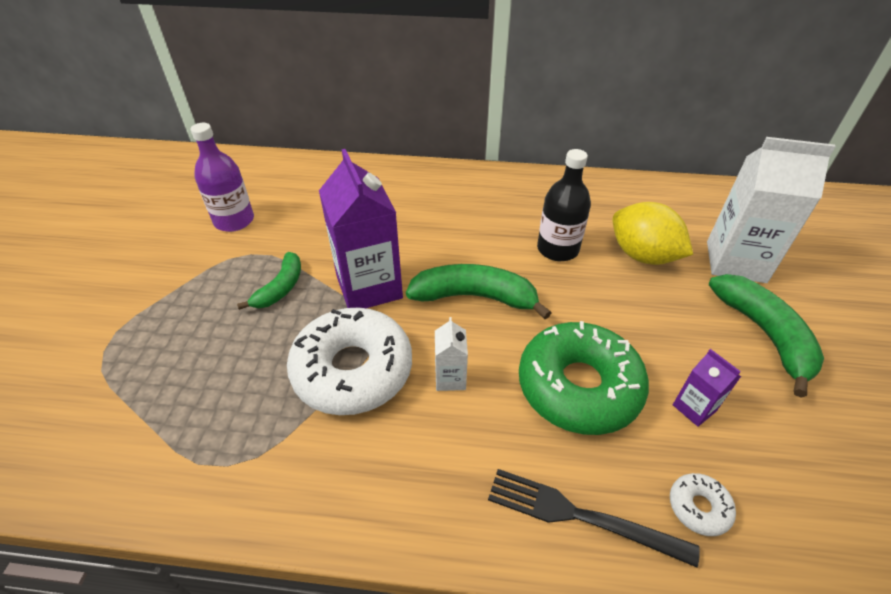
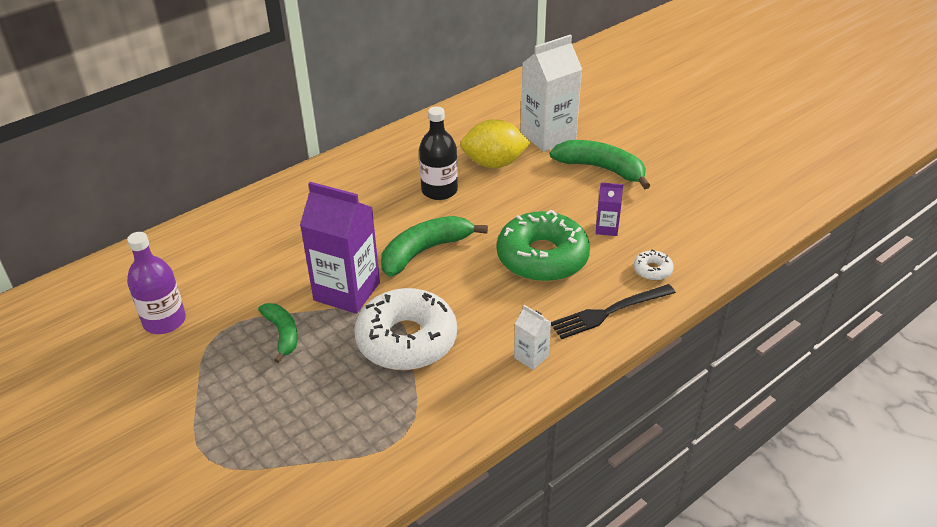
camera: 45 degrees left, 5 degrees down
(450, 378) = (469, 302): white carton -> white carton (531, 357)

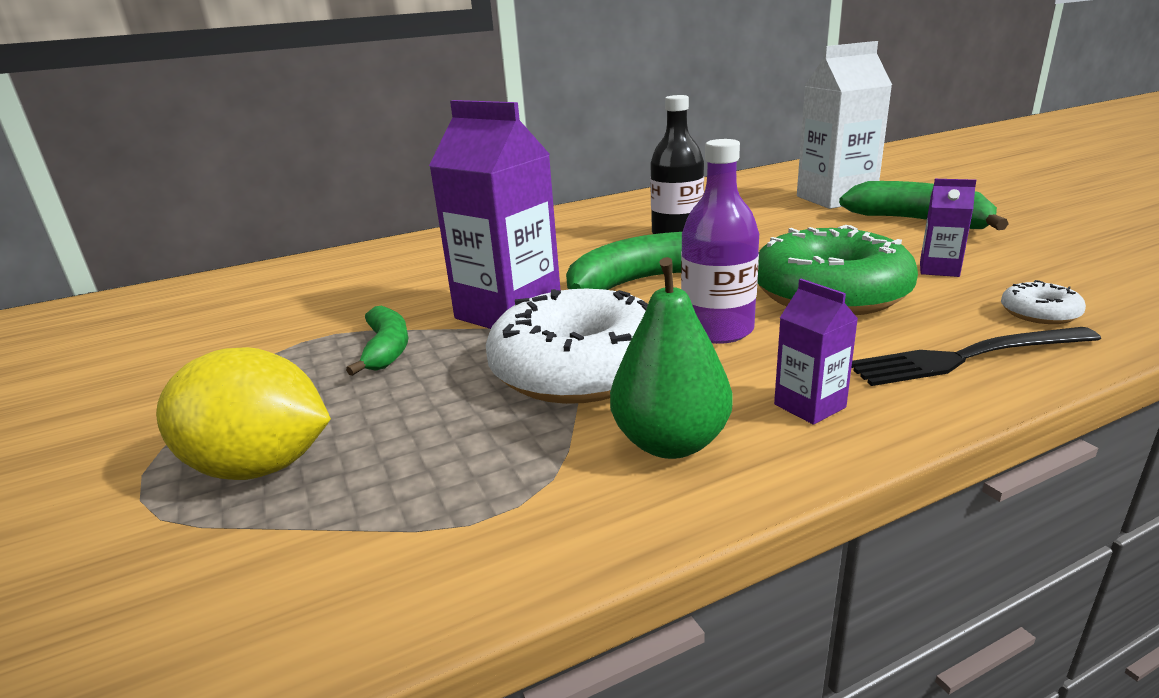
camera: 15 degrees right, 15 degrees down
(164, 321) = (238, 327): purple bottle -> purple bottle (717, 330)
(466, 390) = (670, 443): none -> green pear
(494, 163) = (758, 216): yellow lemon -> yellow lemon (260, 467)
(531, 357) = (809, 406): white carton -> purple carton

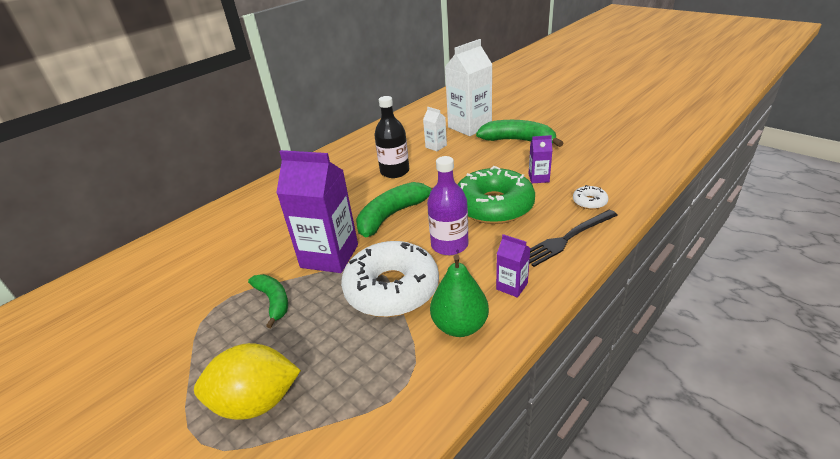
camera: 20 degrees left, 10 degrees up
(763, 214) = (436, 146): none -> white carton

